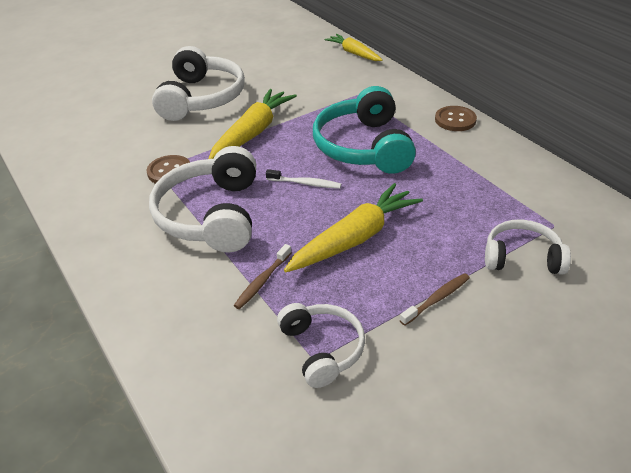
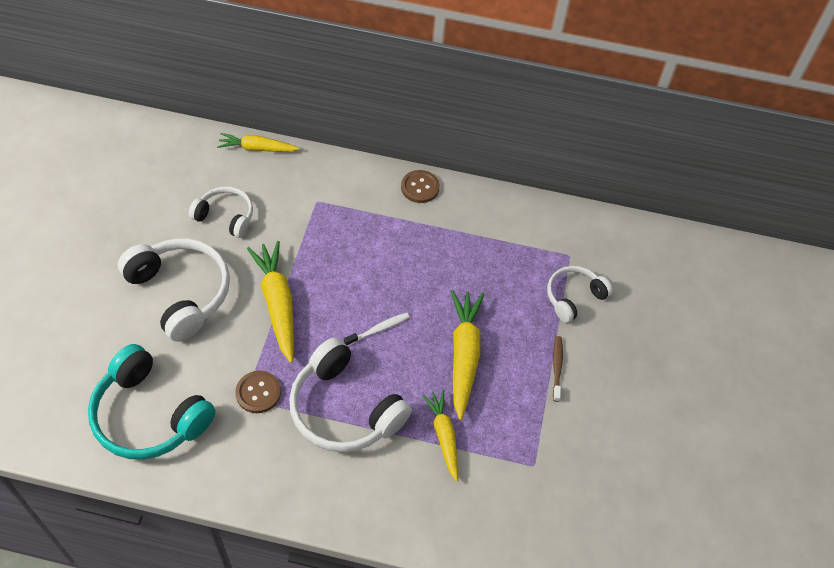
camera: 50 degrees left, 15 degrees up
(262, 281) = (443, 436): brown toothbrush -> yellow carrot
(322, 349) = (531, 455): white headphones -> white headphones (225, 217)
(364, 147) = (382, 261): turquoise headphones -> turquoise headphones (149, 415)

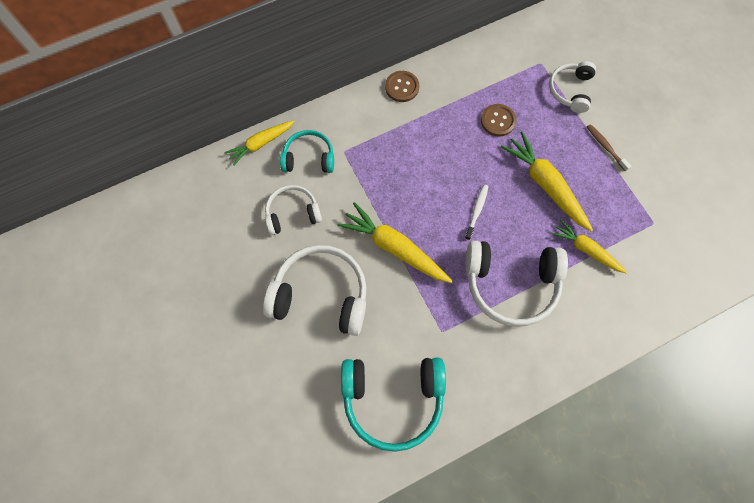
camera: 35 degrees left, 15 degrees up
(258, 392) = (446, 320): brown button -> brown button (498, 121)
(283, 185) = (309, 158): none -> turquoise headphones

